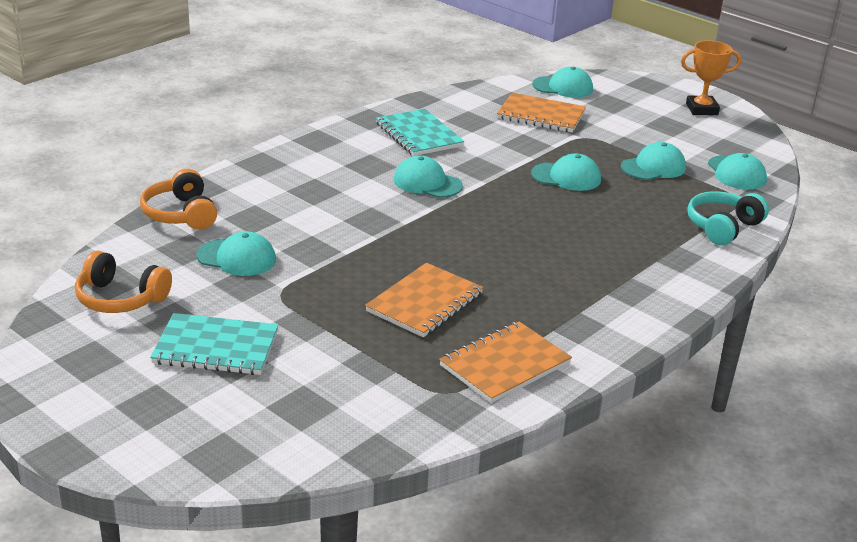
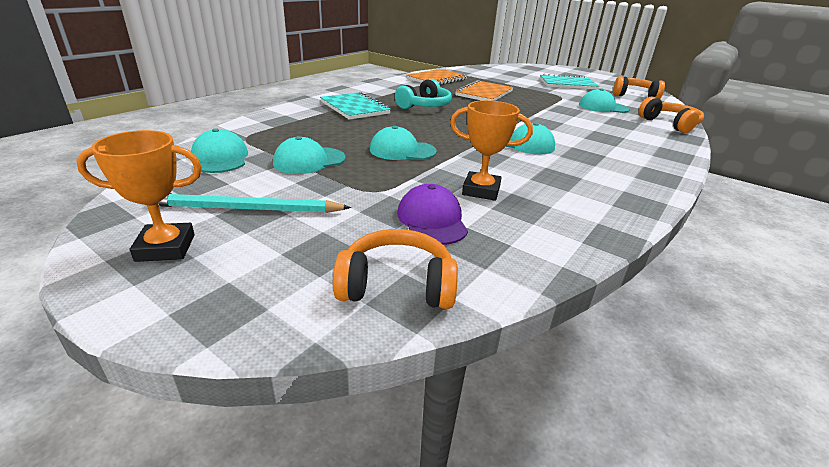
camera: 175 degrees right, 0 degrees up
(419, 135) = (566, 185): turquoise notebook -> turquoise notebook (354, 108)
(497, 134) = (481, 190): none -> orange trophy
(541, 115) = (432, 220): orange notebook -> purple cap
(563, 87) = (397, 285): turquoise cap -> orange headphones
(673, 128) = (248, 209): none -> turquoise pencil
(723, 227) = (279, 121): turquoise headphones -> turquoise headphones (424, 106)

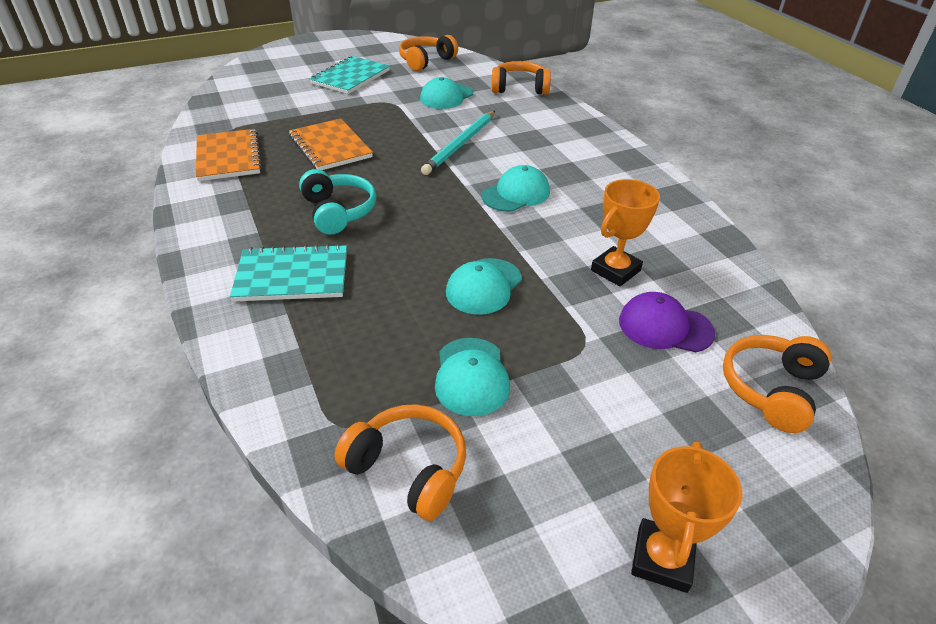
camera: 60 degrees left, 10 degrees up
(220, 158) = (408, 469): turquoise cap -> orange headphones
(248, 209) = (589, 466): turquoise pencil -> turquoise pencil (460, 144)

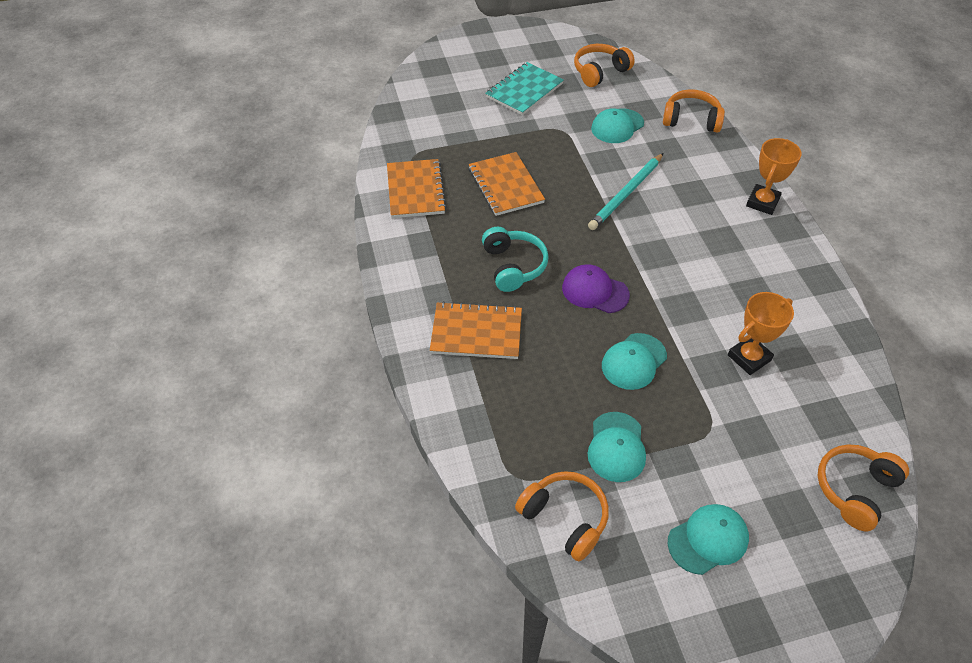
camera: 10 degrees right, 10 degrees up
(292, 276) = (476, 332): turquoise notebook -> orange notebook
(516, 194) = (672, 261): turquoise cap -> turquoise cap (708, 540)
(662, 559) = (738, 611): orange trophy -> orange trophy (762, 202)
(665, 327) = (780, 420): purple cap -> purple cap (595, 291)

